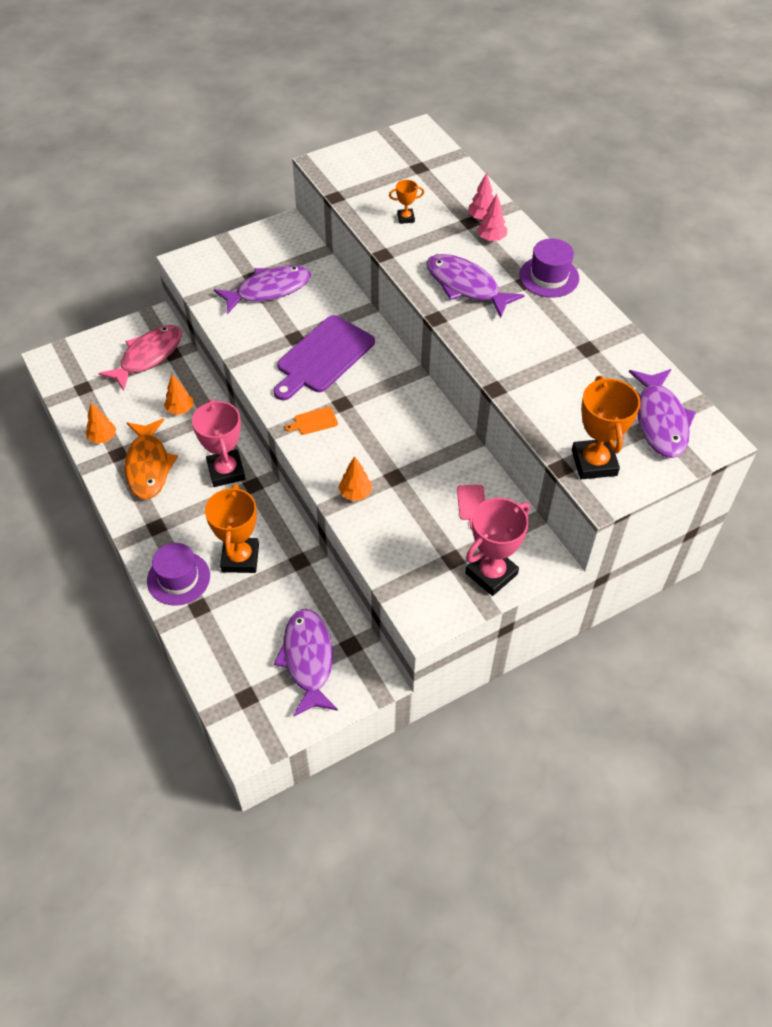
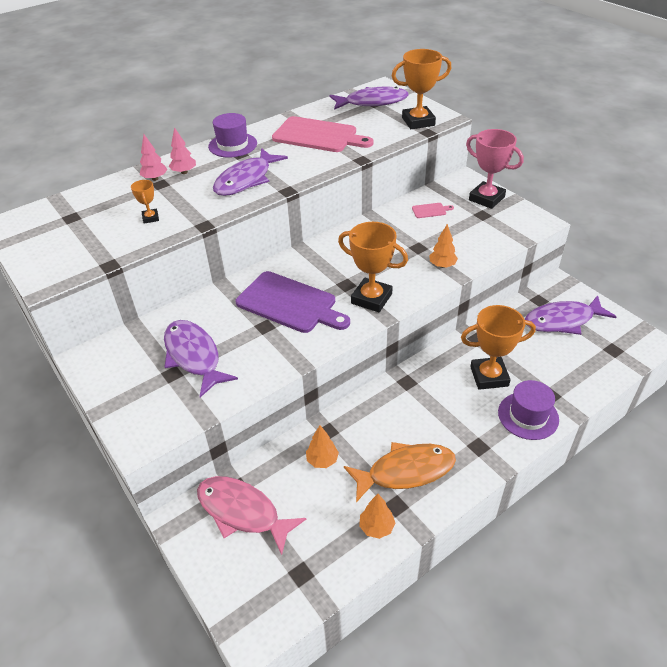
camera: 95 degrees left, 10 degrees down
(226, 471) = (396, 404): pink trophy -> none
(314, 421) = (371, 298): orange cutting board -> orange trophy
(564, 354) = (318, 136): none -> pink cutting board

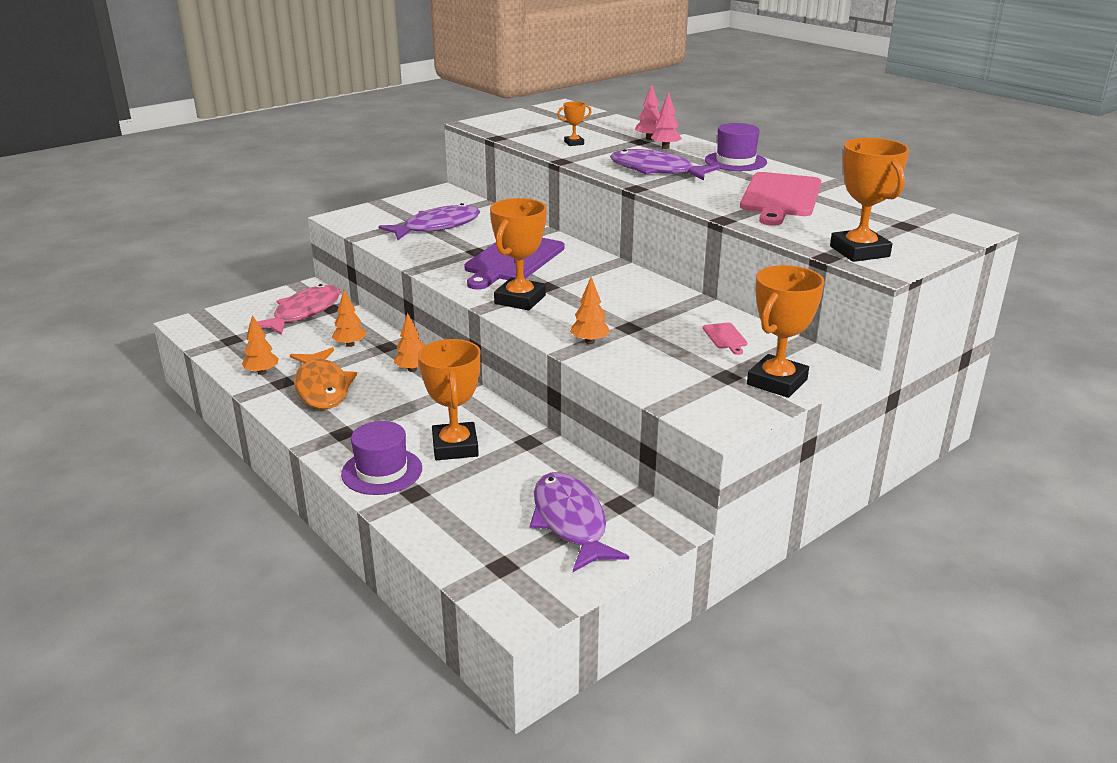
camera: 85 degrees right, 15 degrees down
(372, 102) = (907, 224): purple fish -> none
(373, 409) = (412, 370): none -> orange tree
(486, 198) = (777, 382): pink trophy -> orange trophy

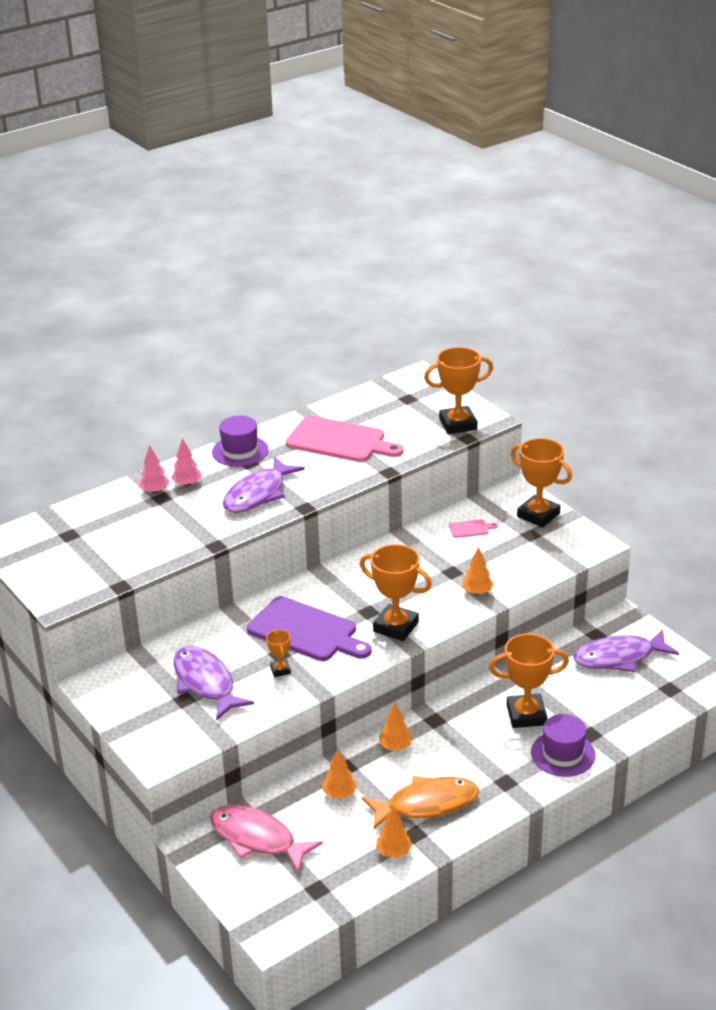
camera: 85 degrees left, 5 degrees up
(574, 143) = (156, 536): orange trophy -> orange trophy (280, 670)

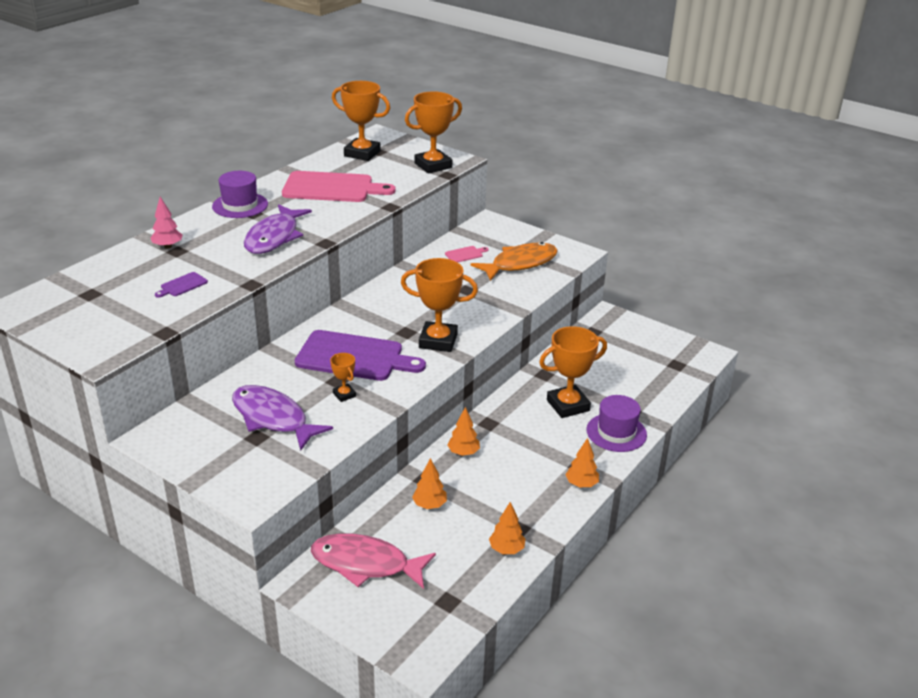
camera: 20 degrees left, 0 degrees up
(153, 537) = (182, 285): none -> purple cutting board
(187, 484) = (198, 237): pink tree -> none
(427, 804) = (517, 499): orange fish -> orange fish (520, 264)
(477, 592) = (497, 302): orange tree -> orange tree (581, 484)
(538, 515) = (518, 237): orange trophy -> orange trophy (362, 153)
(619, 657) = (621, 346): purple fish -> none

